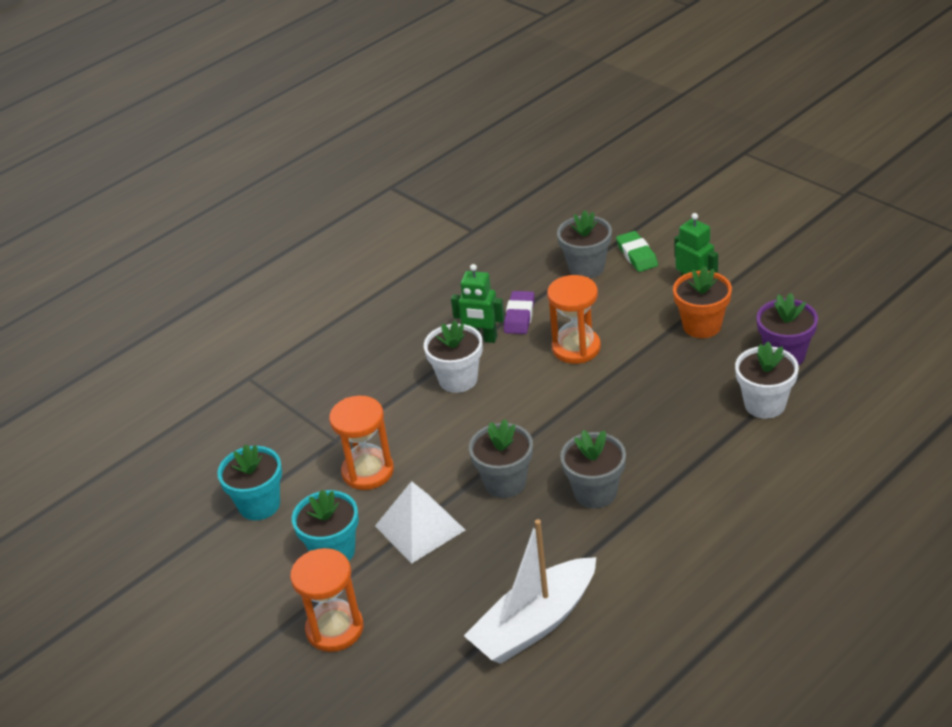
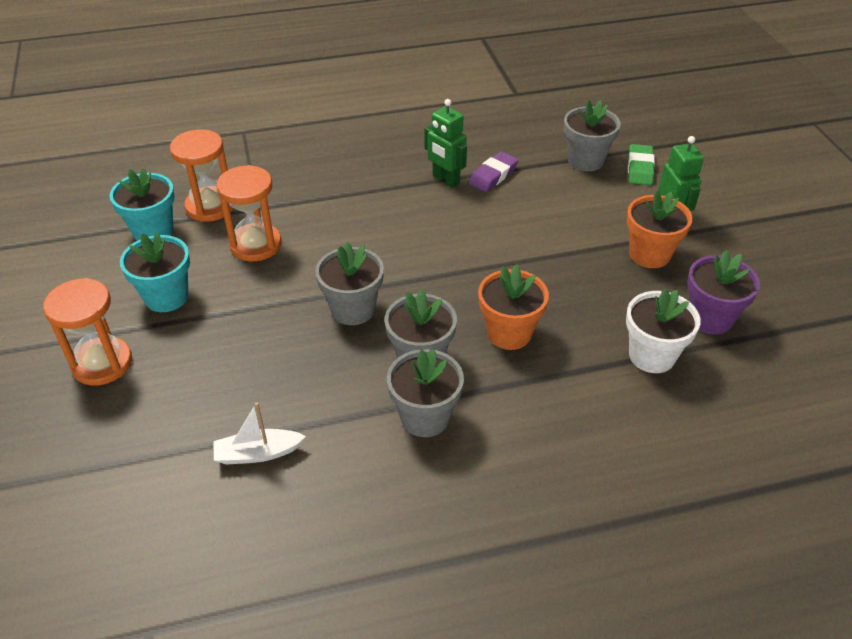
camera: 25 degrees right, 5 degrees up
(420, 527) = (249, 312): white pyramid -> none
(458, 379) = (396, 204): white flower pot -> none
(534, 623) = (258, 453): white boat -> white boat, size x0.52
(576, 348) = (517, 223): orange hourglass -> orange hourglass (210, 206)
(637, 532) = (425, 417): none -> grey flower pot
(646, 440) = (509, 333): none -> orange flower pot

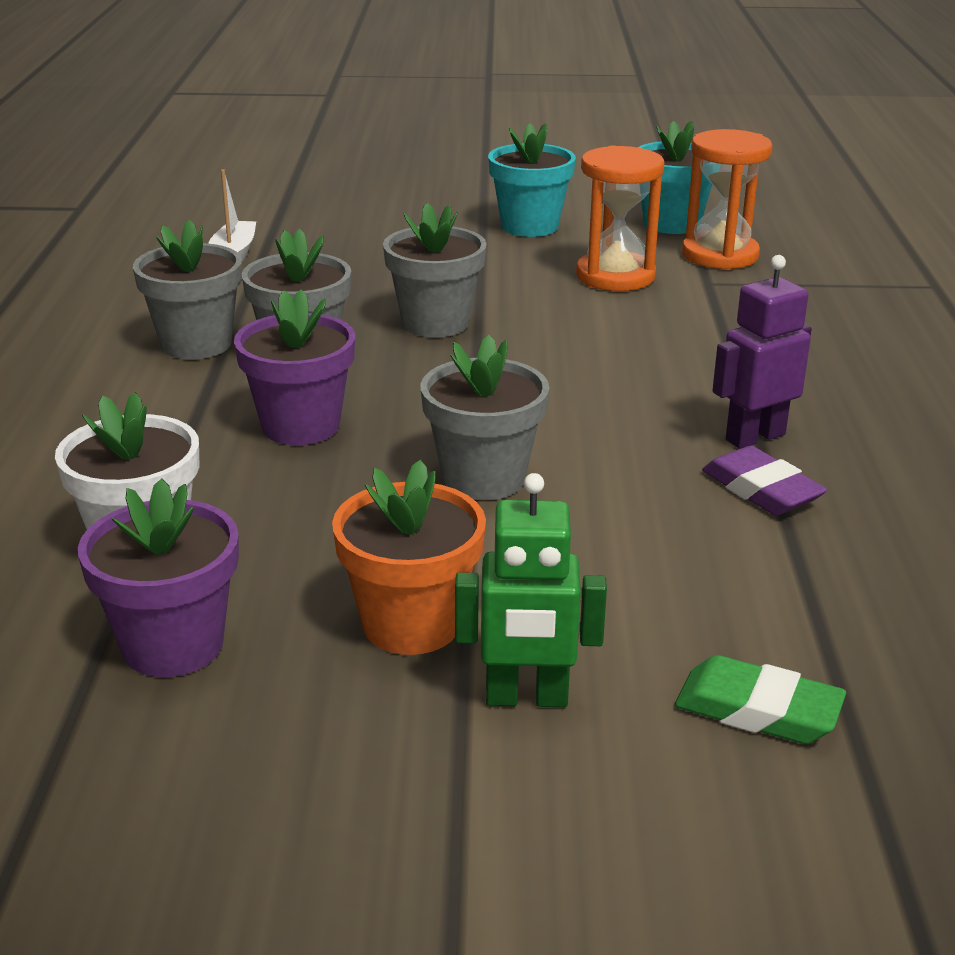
camera: 105 degrees right, 15 degrees down
(102, 363) = (433, 198): orange hourglass -> none
(445, 180) = (754, 437): green robot -> purple robot
(509, 333) = (300, 426): orange flower pot -> purple flower pot
(585, 160) = (807, 627): grey flower pot -> grey flower pot (483, 478)

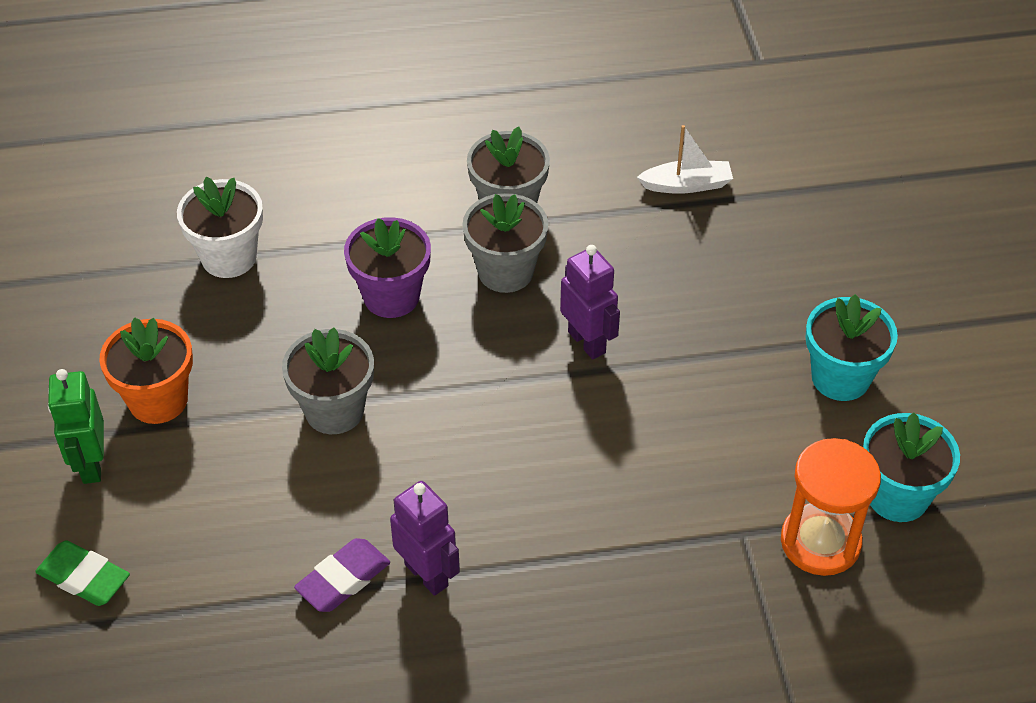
camera: 80 degrees right, 20 degrees up
(173, 645) = (131, 299): purple flower pot -> none
(435, 323) = (587, 342): grey flower pot -> purple robot
(615, 276) = (733, 458): orange hourglass -> none
(757, 710) = (84, 577): green eraser -> green eraser turned 75 degrees counterclockwise

